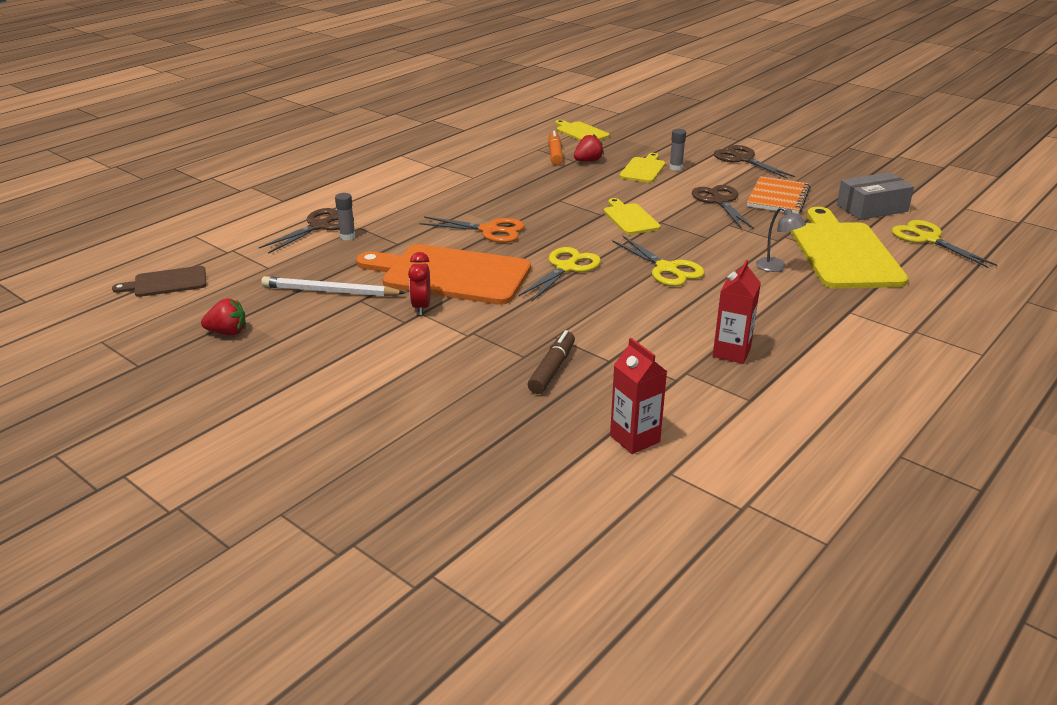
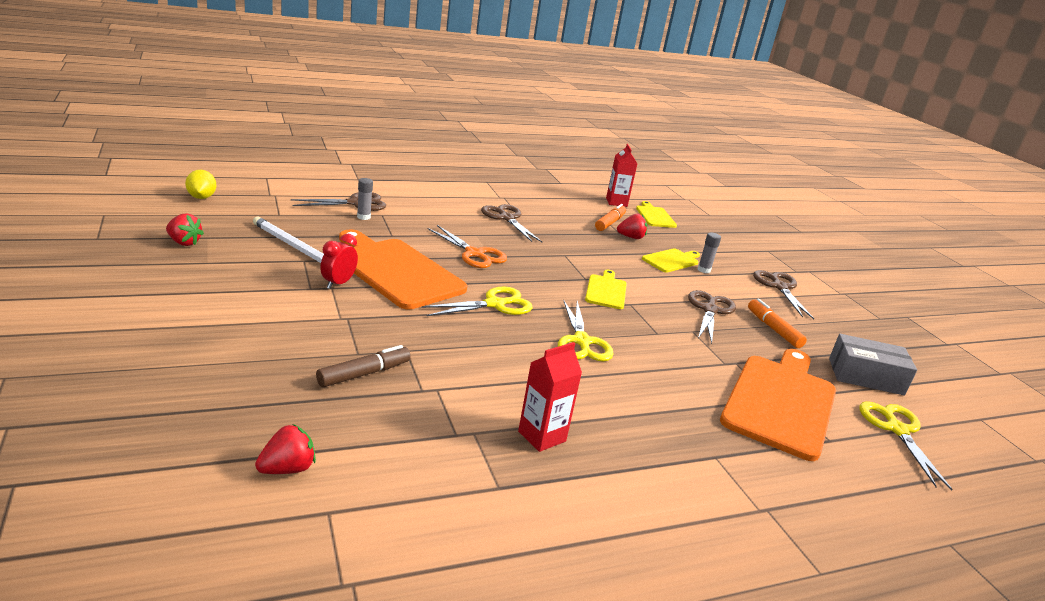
camera: 25 degrees right, 5 degrees down
(167, 282) = (201, 197): brown cutting board -> yellow lemon
(468, 185) = (507, 218): none -> brown scissors
(602, 461) = (287, 469): none -> red strawberry
(635, 439) = (343, 465): red carton -> red carton (616, 202)
(776, 267) = (690, 385): grey lamp -> none
(778, 197) = (773, 329): orange notebook -> orange marker
(844, 253) = (781, 402): yellow cutting board -> orange cutting board

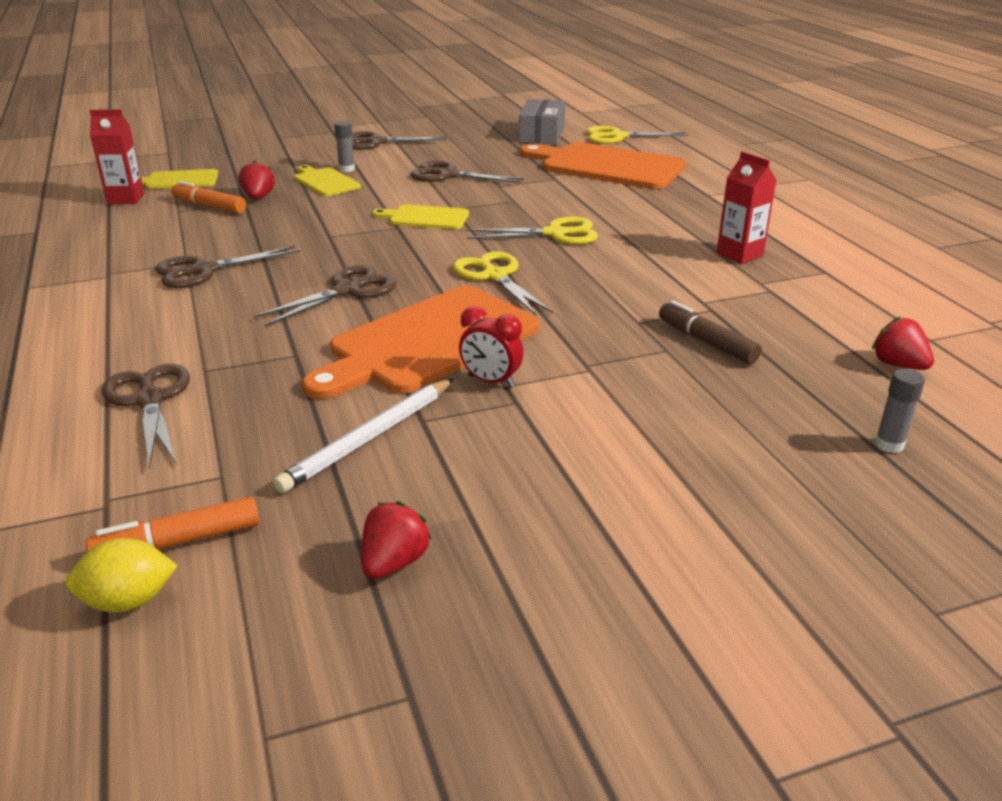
camera: 85 degrees left, 5 degrees up
(363, 217) = (219, 386): grey glue stick -> grey glue stick (889, 444)
(474, 254) = (347, 290): orange scissors -> brown scissors
(773, 329) = (474, 154): orange marker -> orange marker (179, 542)

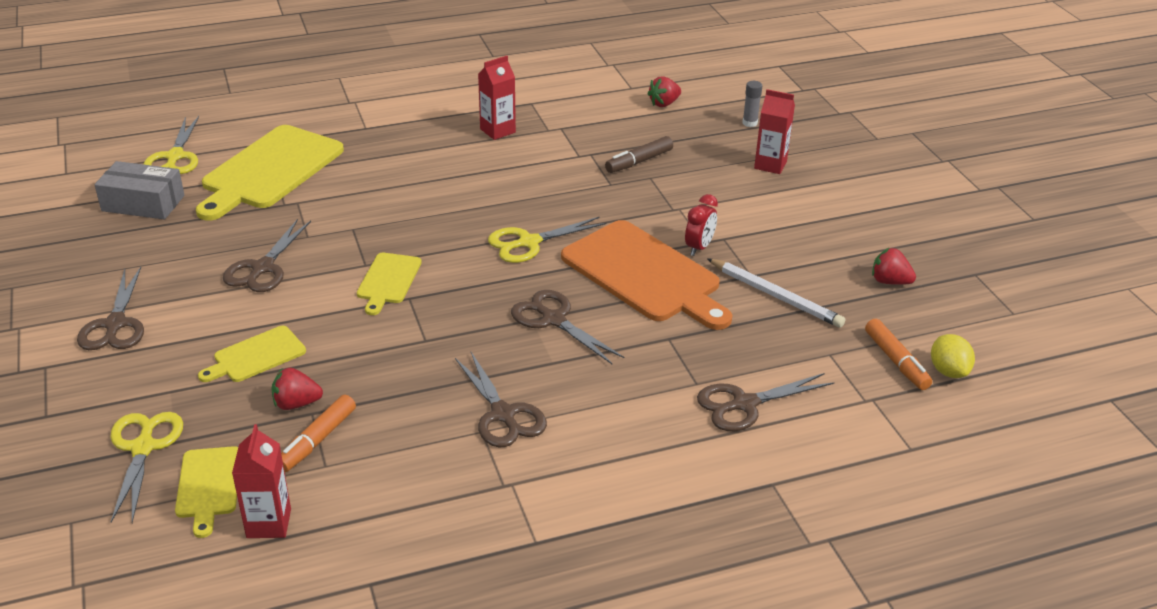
camera: 90 degrees left, 5 degrees up
(346, 169) = (215, 342): grey glue stick -> none
(555, 234) = (442, 209): yellow scissors -> yellow scissors (143, 448)
(607, 166) = (269, 170): orange cutting board -> yellow cutting board
(749, 458) = (770, 165): none -> red carton

